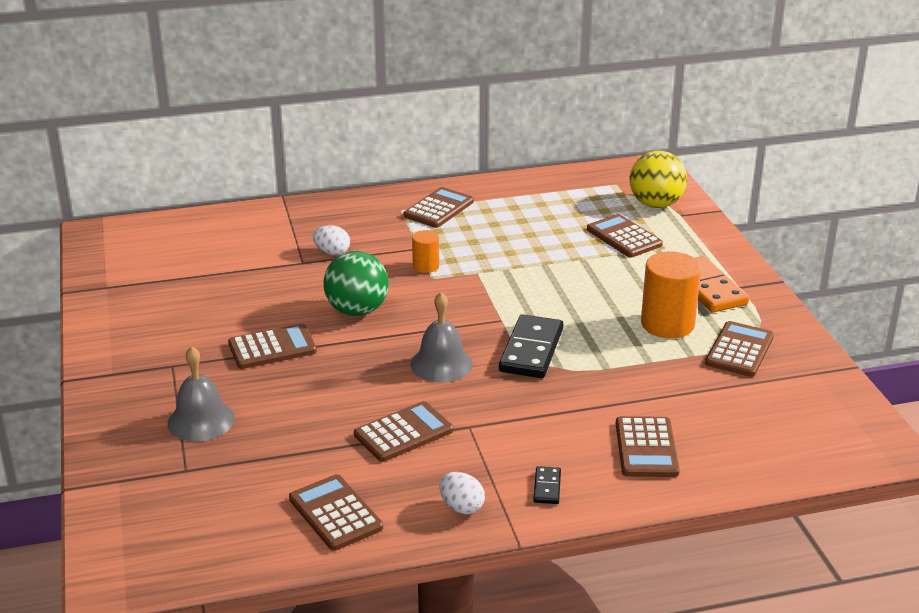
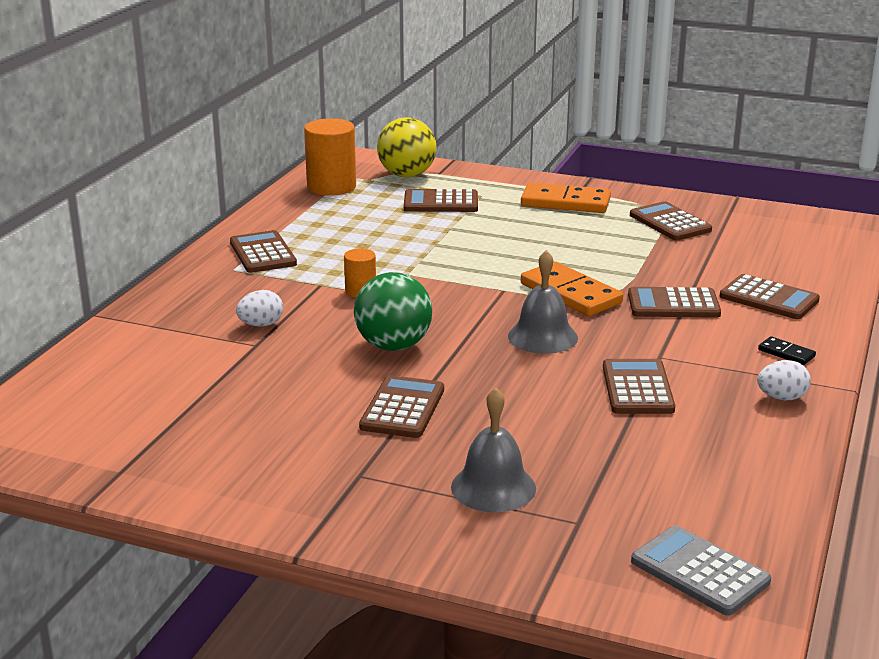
camera: 55 degrees left, 5 degrees down
(163, 542) = (700, 571): none -> grey calculator
(335, 513) = (736, 460): brown calculator -> brown calculator (673, 304)
(531, 350) = (571, 293): black domino -> orange domino
(667, 324) = (599, 233): orange cylinder -> orange cylinder (331, 187)

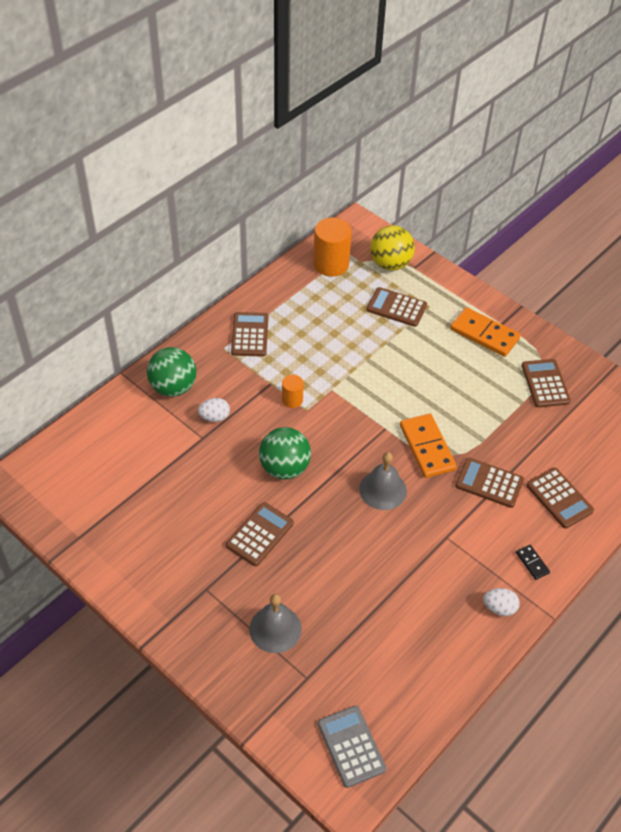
camera: 20 degrees right, 25 degrees up
(182, 312) = (173, 387): none -> green ball
(637, 388) = (413, 565): brown calculator -> none

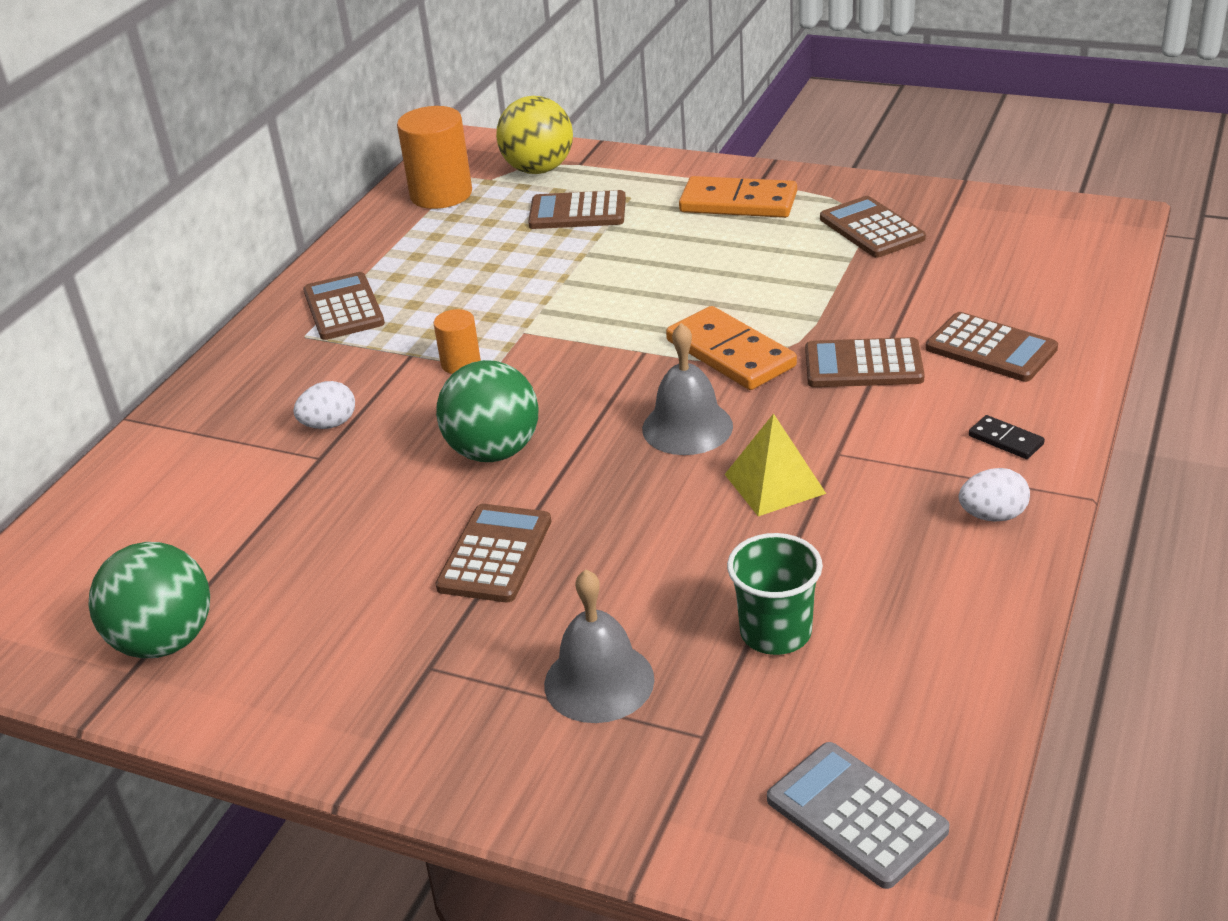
camera: 15 degrees left, 15 degrees down
(173, 387) = (233, 409): green ball -> green ball (165, 641)
(364, 634) = (775, 632): none -> green cup
(407, 544) = (775, 483): none -> yellow pyramid

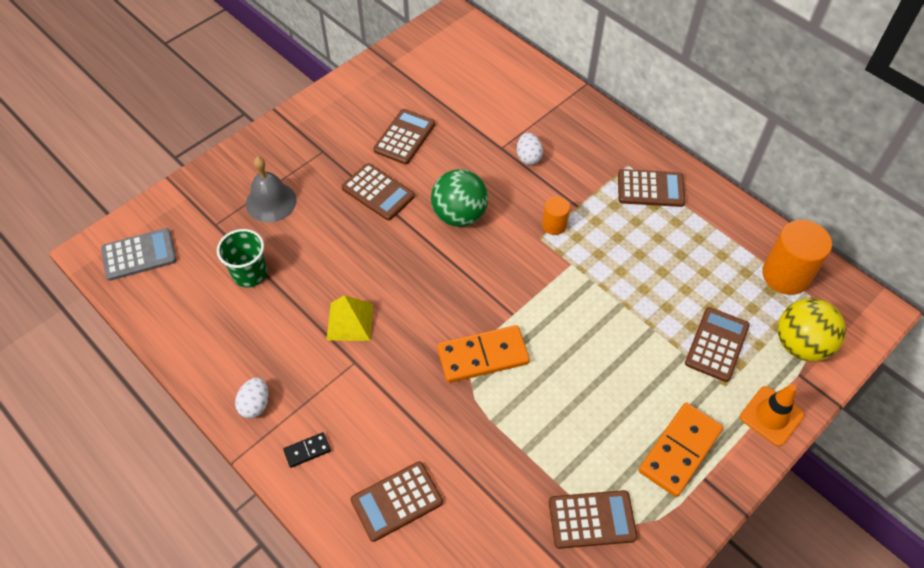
camera: 110 degrees right, 20 degrees up
(165, 641) = (401, 75): green ball -> none
(647, 167) = (771, 416): none -> orange traffic cone
(687, 427) = (424, 304): grey bell -> none
(863, 365) = (426, 419): brown calculator -> brown calculator (405, 137)

